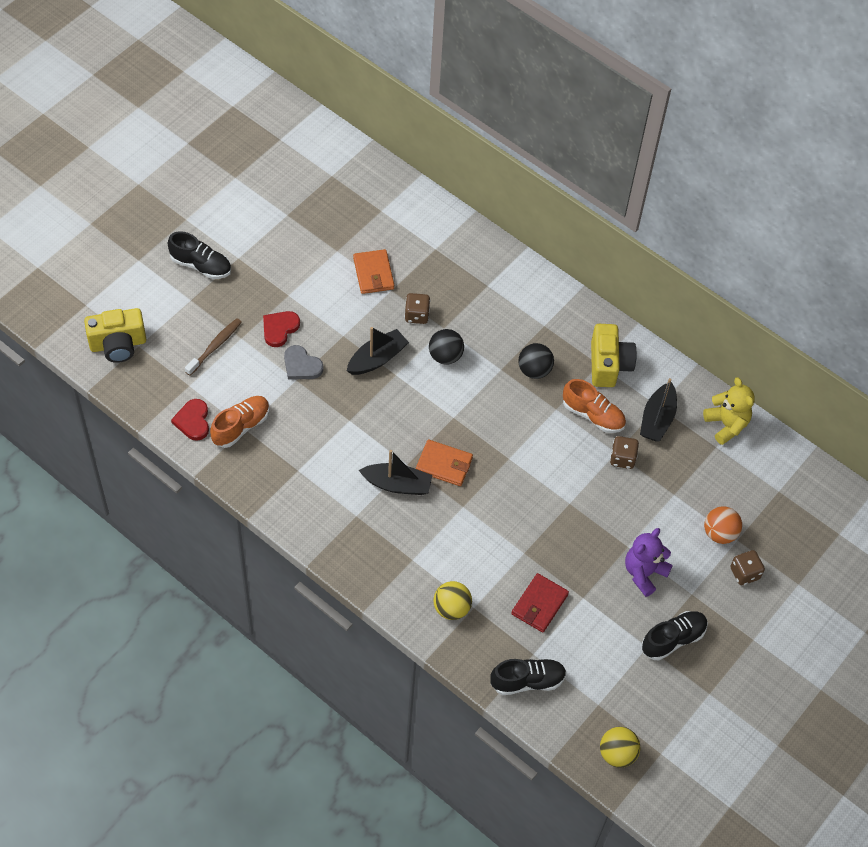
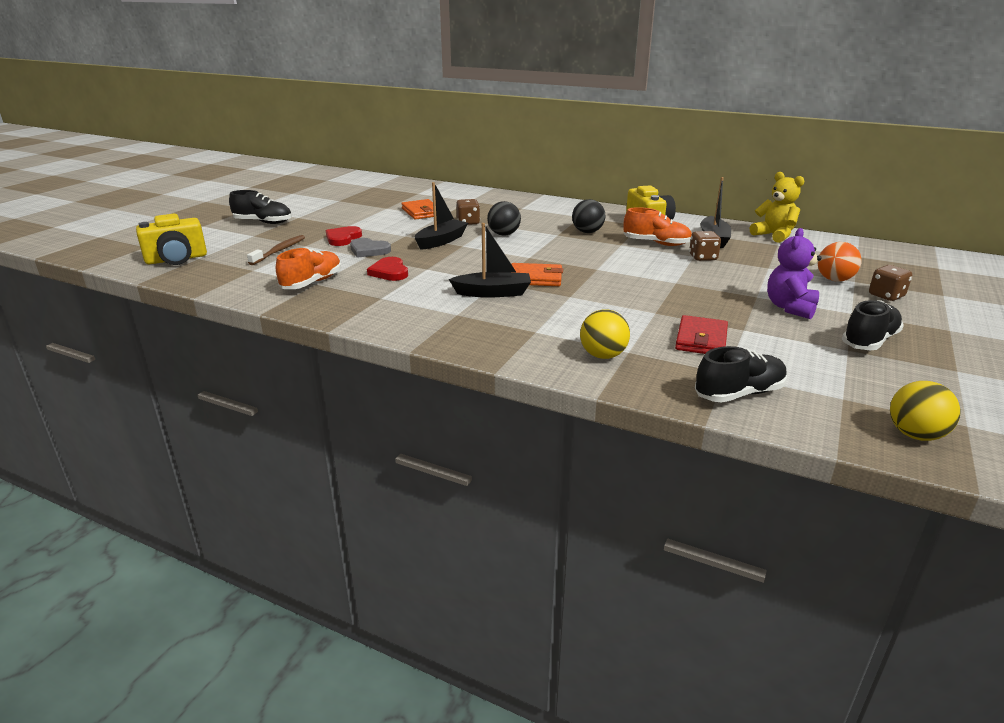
camera: 10 degrees left, 30 degrees down
(193, 421) = (257, 286): red heart -> red heart (389, 272)

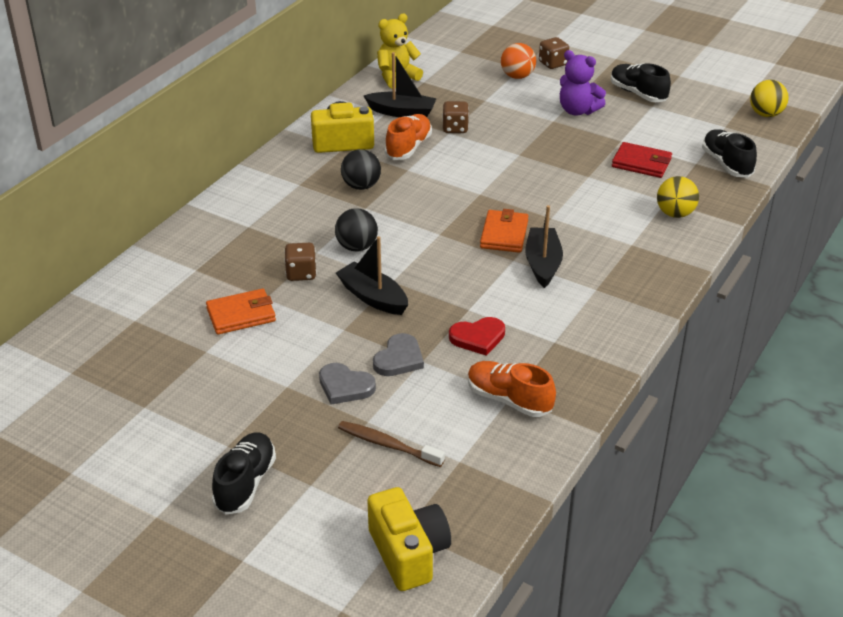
camera: 85 degrees left, 10 degrees up
(343, 238) = (345, 386): red heart -> grey heart

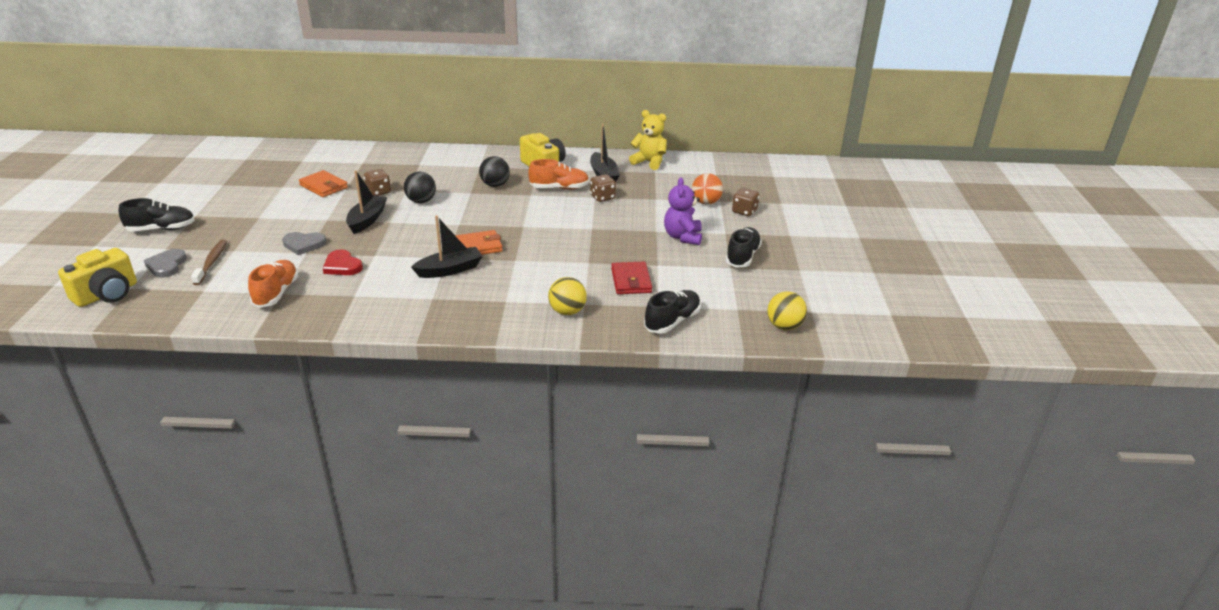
camera: 60 degrees right, 5 degrees down
(345, 386) = (266, 234): grey heart -> grey heart (167, 265)

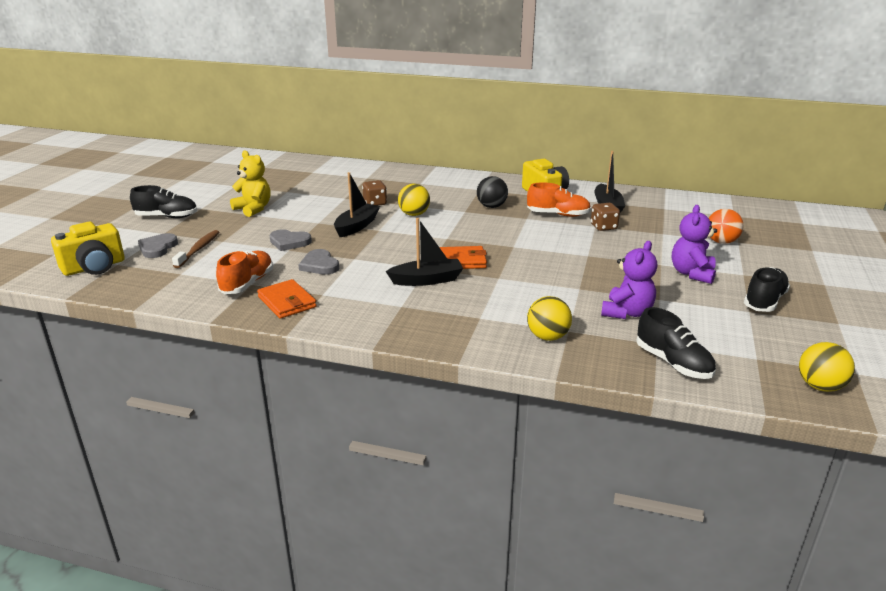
camera: 15 degrees right, 5 degrees down
(323, 186) = (325, 194): orange wallet -> orange wallet (287, 302)
(342, 266) = (319, 265): red heart -> grey heart
(421, 201) = (414, 214): black ball -> yellow ball
(631, 281) = (627, 312): red wallet -> purple teddy bear
(649, 162) = (659, 199): yellow teddy bear -> yellow teddy bear (253, 209)
(672, 321) = (673, 363): black shoe -> black shoe turned 90 degrees clockwise
(744, 211) = (767, 255): brown dice -> none

